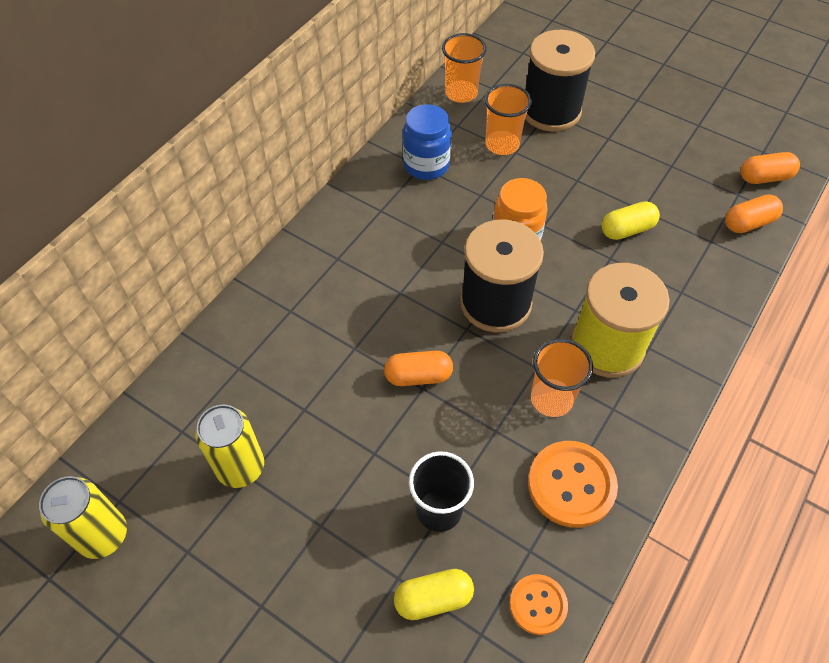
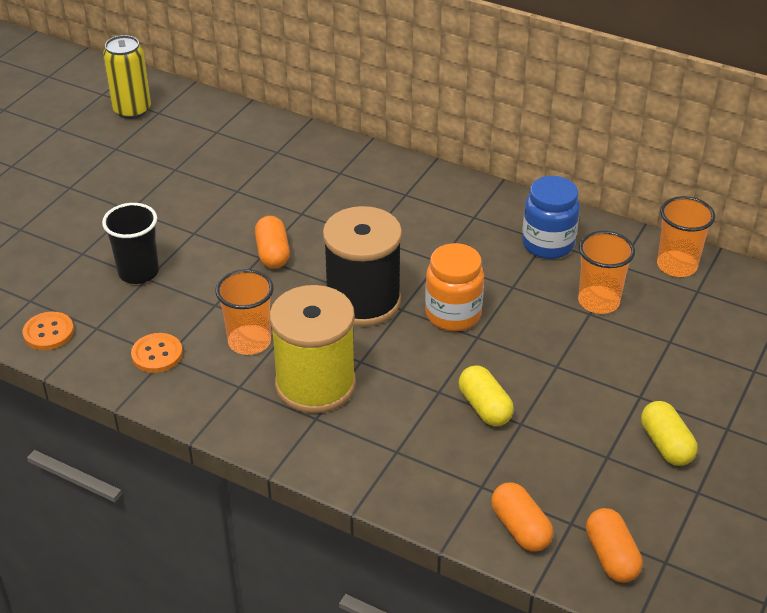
camera: 85 degrees right, 15 degrees down
(240, 467) = (183, 164): yellow can -> none
(433, 598) = (62, 273): yellow capsule -> yellow capsule (666, 445)
(551, 111) = (672, 343): black spool -> none
(571, 485) = (157, 354): orange button -> orange button, size x0.60

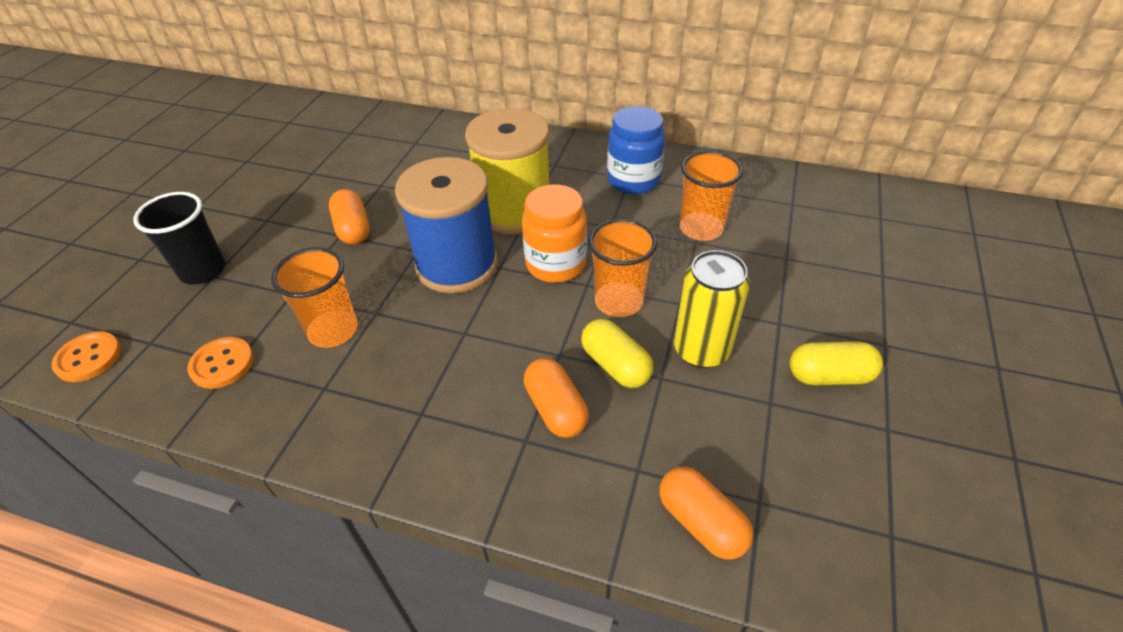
camera: 10 degrees left, 5 degrees up
(132, 110) = (203, 113): yellow can -> yellow can (701, 350)
(315, 384) = (415, 370): yellow spool -> yellow spool (514, 210)
(363, 301) = (456, 265): black spool -> blue spool
(611, 556) = (825, 542): orange capsule -> orange capsule (555, 409)
(666, 445) = (829, 376): yellow capsule -> yellow capsule turned 60 degrees counterclockwise
(677, 266) = (763, 183): orange cup -> orange cup (618, 301)

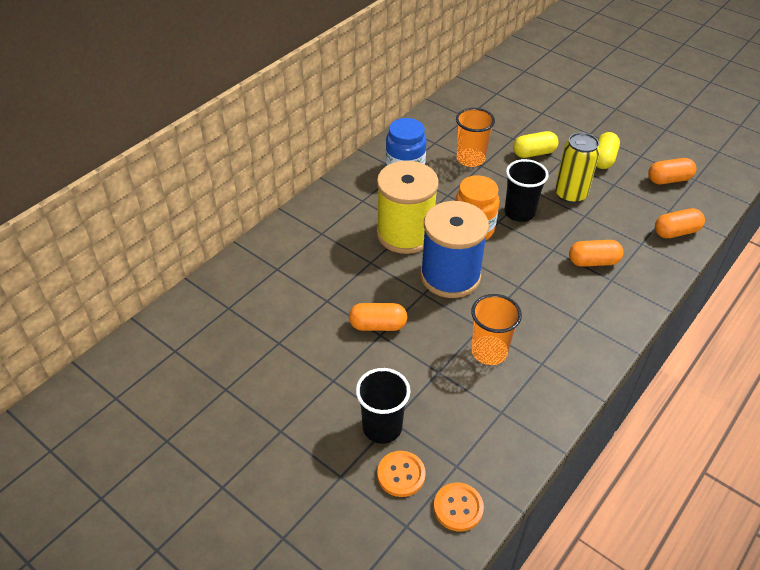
camera: 70 degrees left, 0 degrees up
(222, 364) = (498, 418): orange button -> orange button (401, 474)
(615, 365) = (569, 229): yellow capsule -> yellow capsule (534, 153)
(618, 301) = (519, 213): orange cup -> black cup
(851, 487) = (668, 180): none -> orange capsule

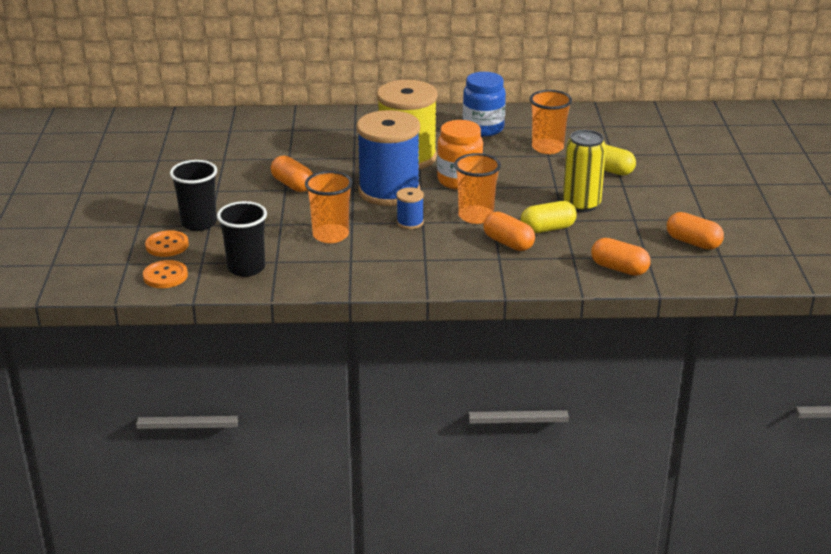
camera: 50 degrees right, 15 degrees down
(512, 294) = (410, 222): none -> blue spool
(519, 213) = (515, 191): black cup -> black cup (246, 268)
(537, 254) = (476, 216): none -> orange cup
(603, 159) = (663, 203): yellow capsule -> yellow capsule (547, 229)

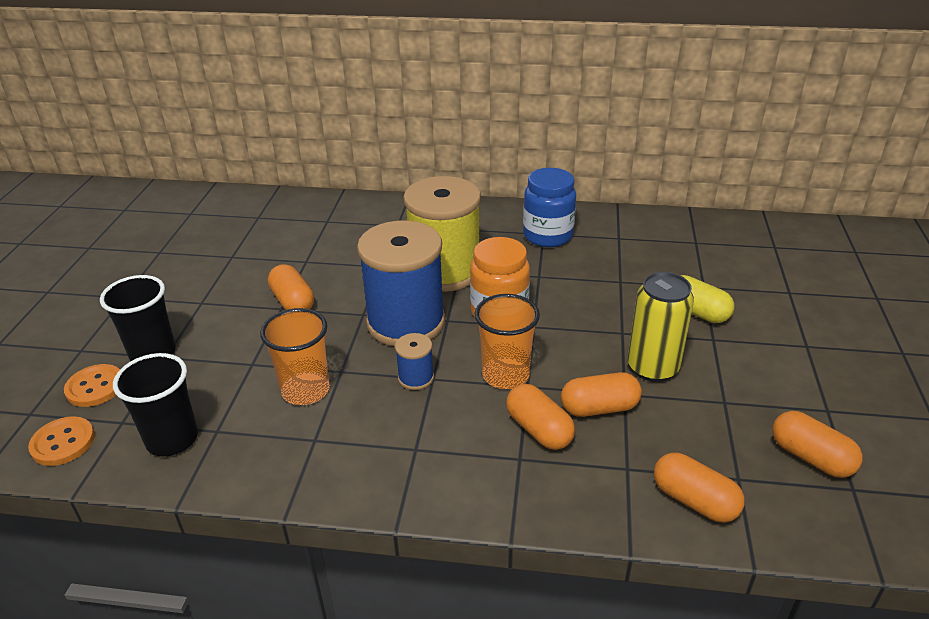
camera: 10 degrees right, 5 degrees up
(547, 148) = (621, 270): orange cup -> none
(547, 229) = (599, 408): yellow capsule -> orange capsule

